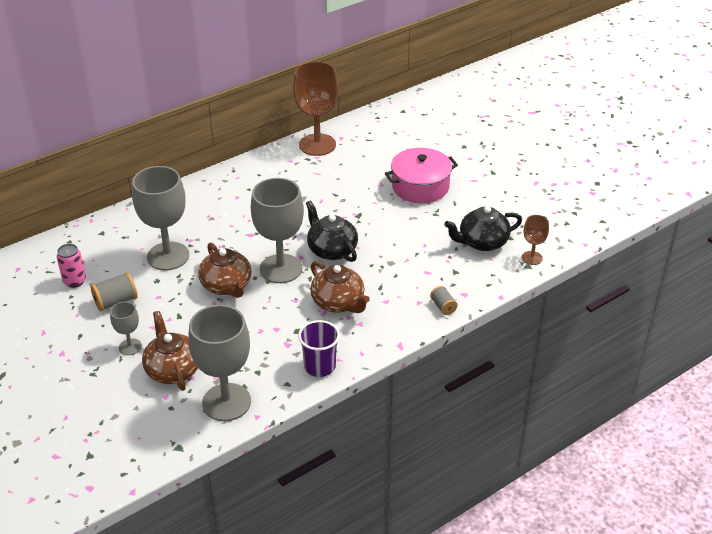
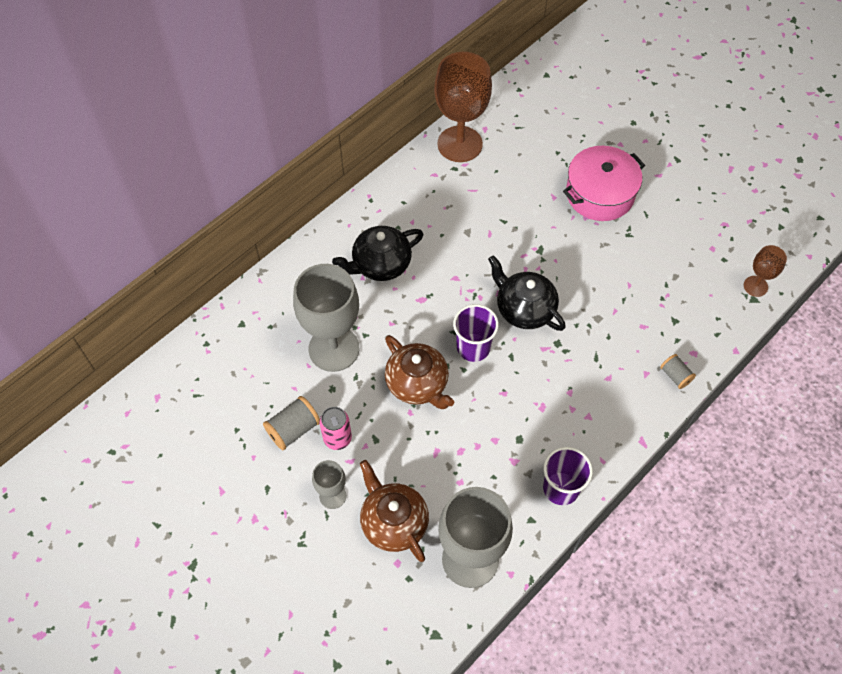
camera: 10 degrees left, 20 degrees up
(75, 281) = (233, 405): pink can -> pink can (337, 438)
(281, 269) = (473, 347): grey goblet -> purple cup
(338, 303) = (555, 389): brown teapot -> none
(482, 242) = (693, 271): black teapot -> black teapot (380, 264)

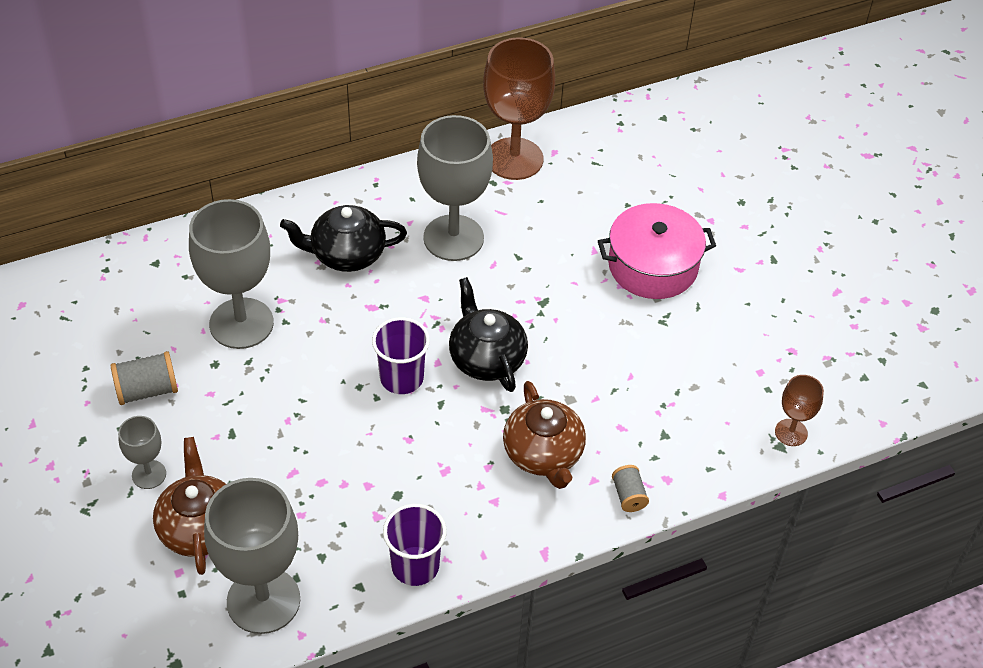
camera: 20 degrees right, 10 degrees down
(337, 438) = (190, 417): pink can -> none
(417, 384) = (314, 394): brown teapot -> brown teapot (543, 454)
(450, 223) = (453, 238): none -> grey goblet

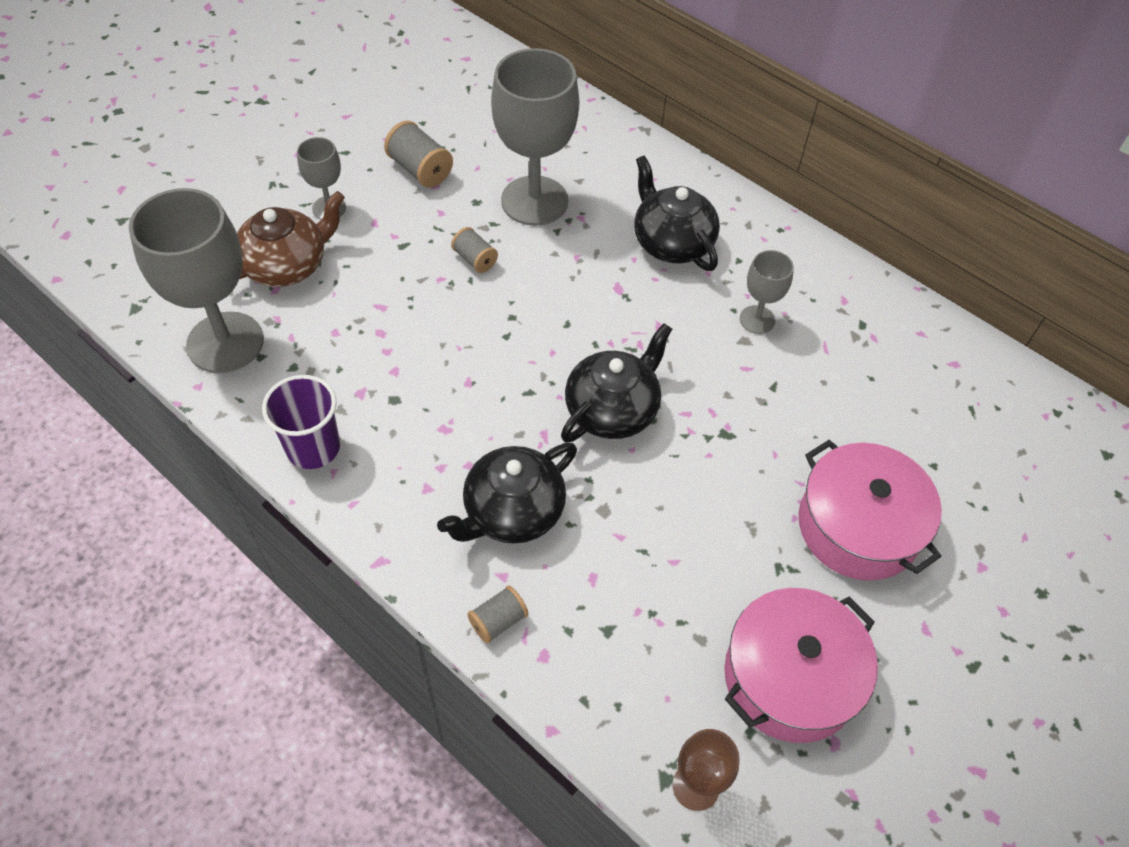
camera: 65 degrees right, 5 degrees up
(281, 388) = (475, 259): none -> grey spool
(401, 378) = (542, 347): purple cup -> none
(453, 238) = (757, 319): grey goblet -> grey goblet, size x0.49
(514, 159) = (912, 331): brown goblet -> none
(543, 454) = (512, 512): brown teapot -> black teapot
(741, 352) = (790, 677): none -> pink pot

